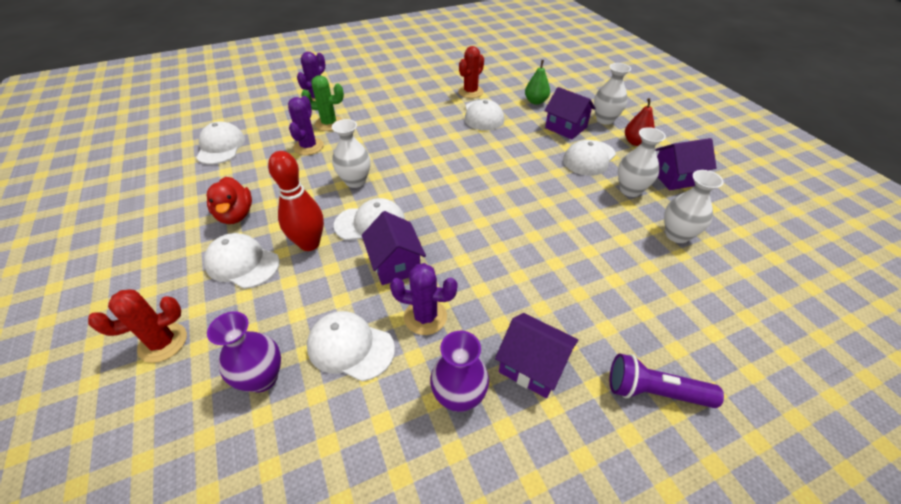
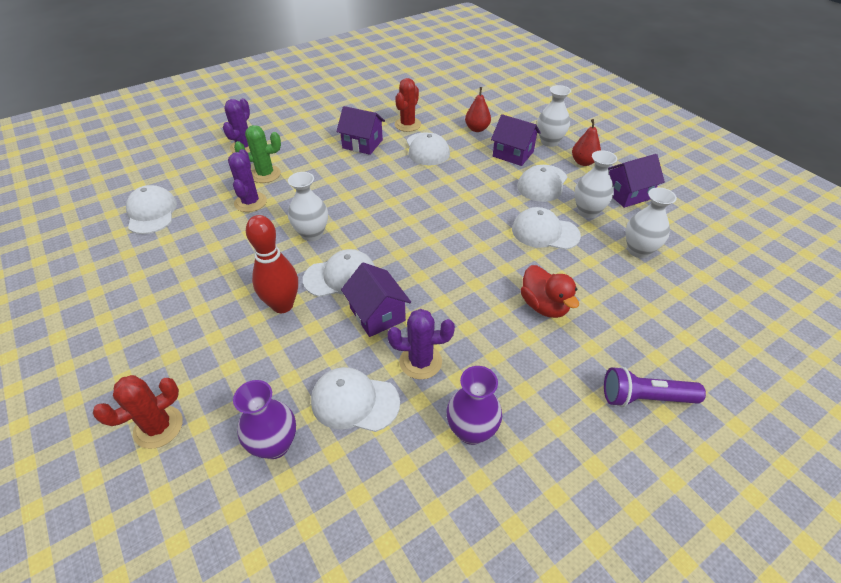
camera: 10 degrees left, 0 degrees up
(236, 215) = (193, 285): red duck -> red duck (544, 306)
(242, 263) = (217, 335): white cap -> white cap (545, 232)
(532, 366) = (532, 392): purple house -> purple house (362, 144)
(535, 101) = (477, 129): green pear -> red pear

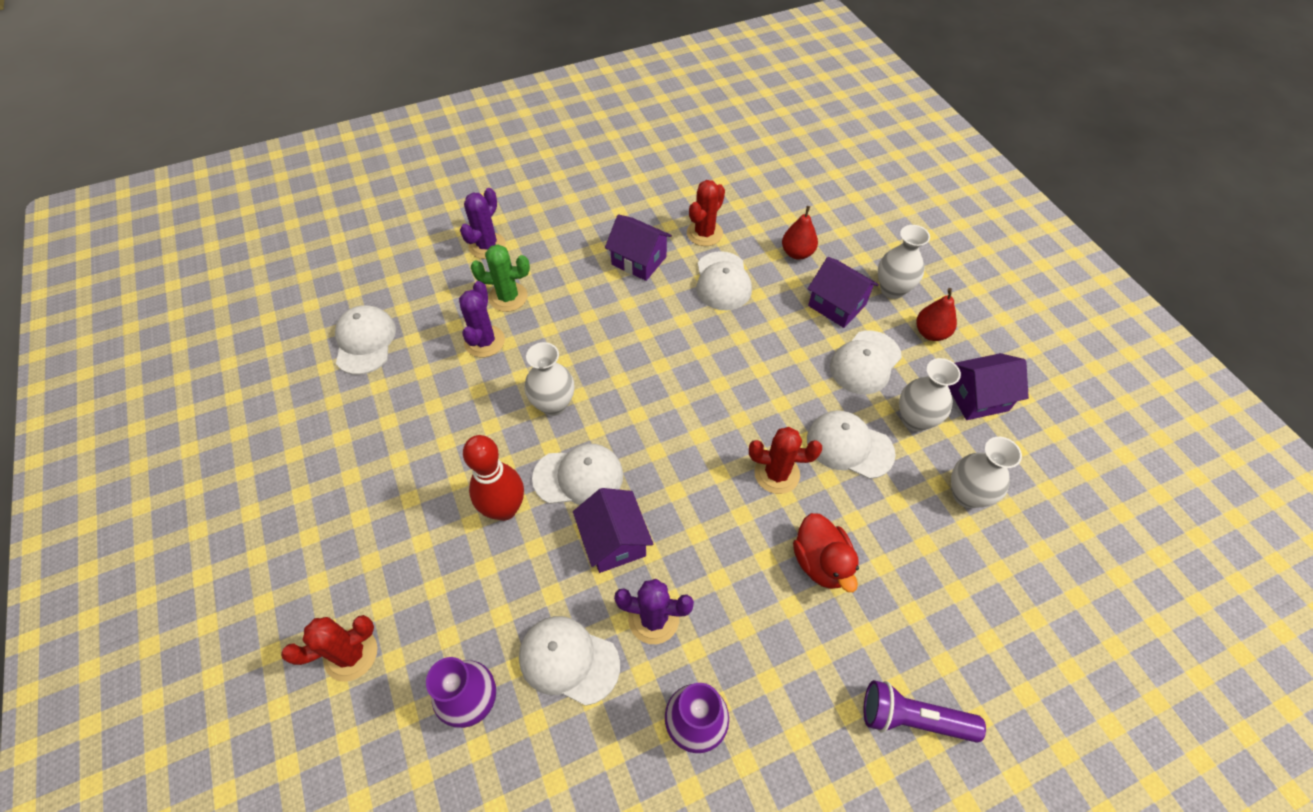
camera: 10 degrees right, 10 degrees up
(495, 255) = (777, 474): none -> red cactus

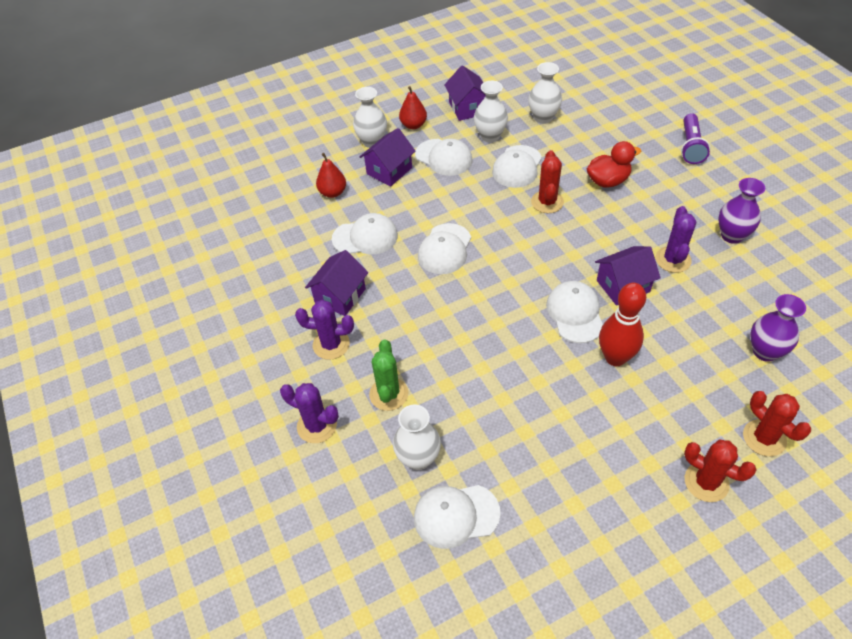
camera: 90 degrees left, 5 degrees down
(484, 341) = (446, 404): purple cactus -> purple cactus (331, 344)
(553, 404) = (509, 339): white vase -> white vase (418, 458)
(568, 660) = (717, 301): white cap -> white cap (445, 249)
(704, 233) = (306, 252): red cactus -> red cactus (706, 482)

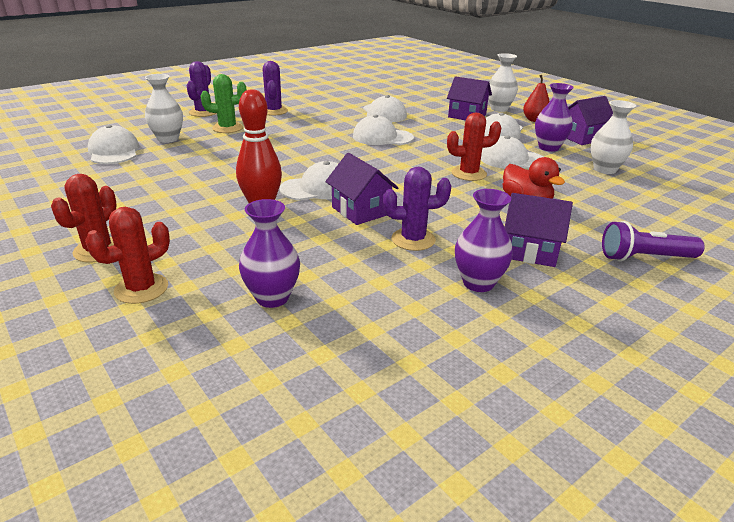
camera: 75 degrees right, 20 degrees down
(333, 192) = (428, 102): red pear -> none
(340, 296) = (320, 110): purple house -> purple house (530, 251)
(490, 136) = (548, 147): white vase -> purple vase

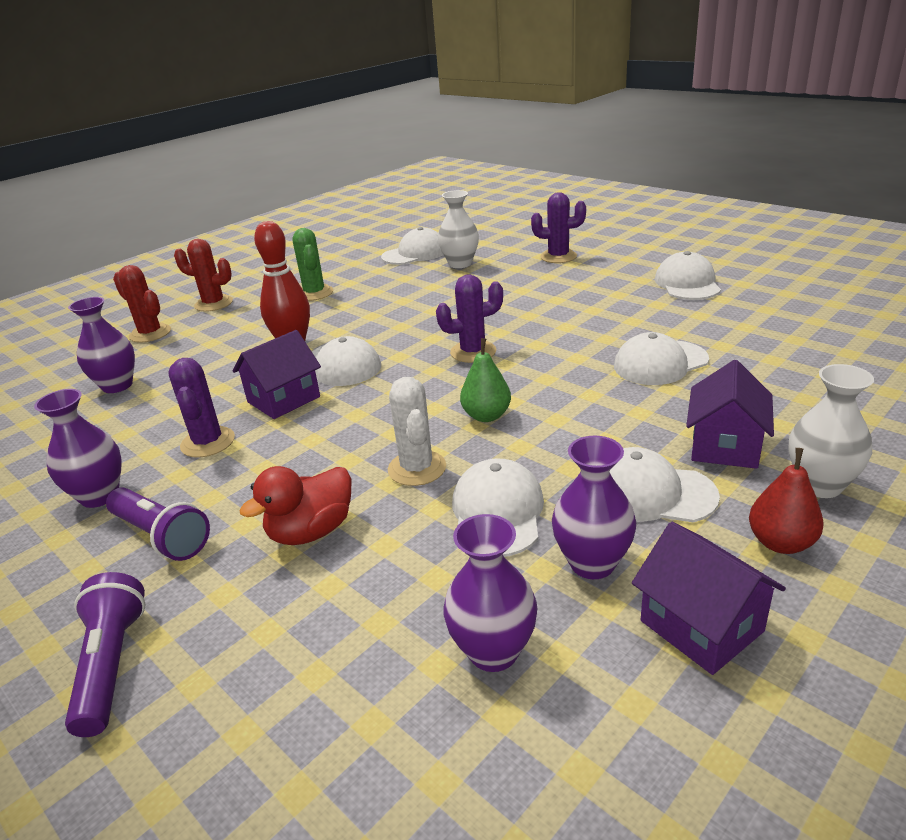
camera: 85 degrees right, 0 degrees up
(227, 128) = (512, 280): green cactus -> green cactus (314, 293)
(274, 111) = (597, 289): purple cactus -> purple cactus (473, 352)
(382, 137) = (541, 378): white cap -> white cap (687, 284)
(419, 153) = (486, 416): none -> green pear
(469, 174) = (417, 468): red cactus -> white cactus
(530, 251) = (161, 536): purple house -> purple flashlight
(605, 169) = (493, 651): white vase -> purple vase

